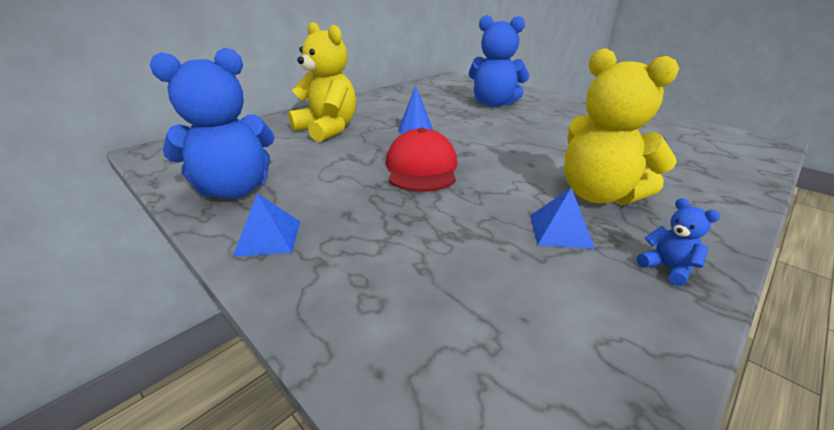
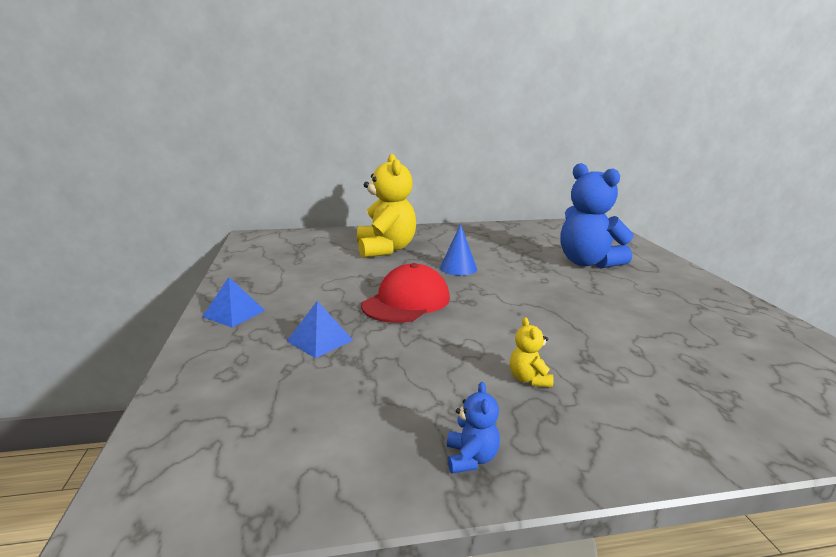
camera: 35 degrees right, 10 degrees down
(235, 189) = (260, 276): blue teddy bear -> none
(560, 231) = (431, 390): blue pyramid -> blue pyramid (320, 340)
(598, 195) = (529, 379): yellow teddy bear -> yellow teddy bear, size x0.40

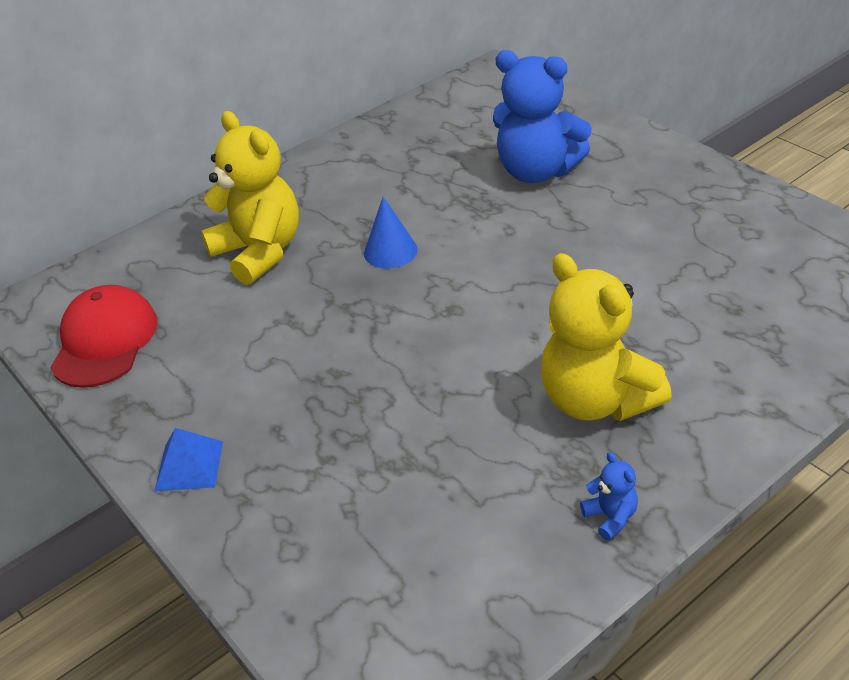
camera: 25 degrees left, 20 degrees up
(320, 340) = (342, 454): blue pyramid -> none
(406, 301) = (381, 344): red cap -> red cap (105, 341)
(529, 379) = (597, 400): yellow teddy bear -> yellow teddy bear, size x2.48

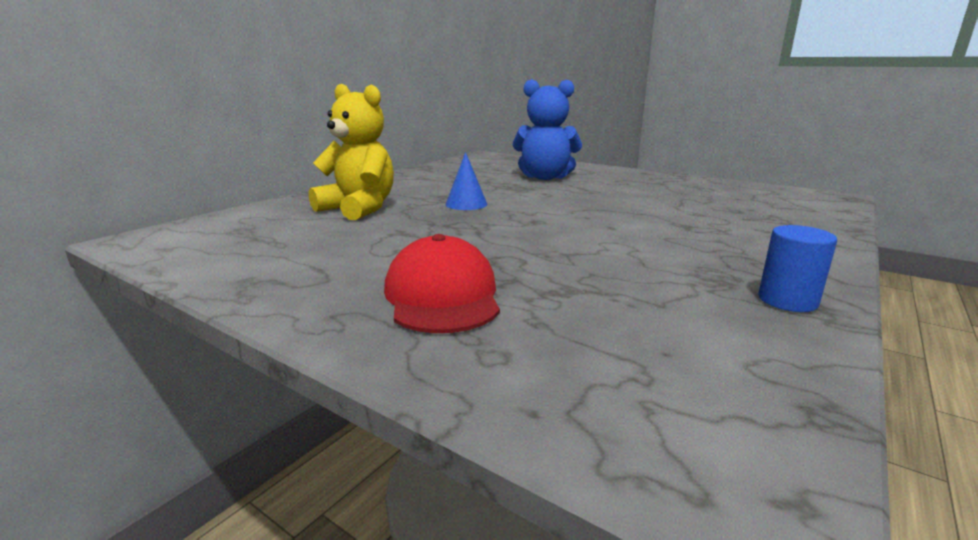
camera: 20 degrees left, 20 degrees down
(105, 341) = (223, 252): red cap -> red cap (442, 295)
(189, 465) = (339, 311): blue pyramid -> none
(597, 400) = (694, 248): yellow teddy bear -> none
(611, 517) = (787, 301): blue teddy bear -> blue cylinder

